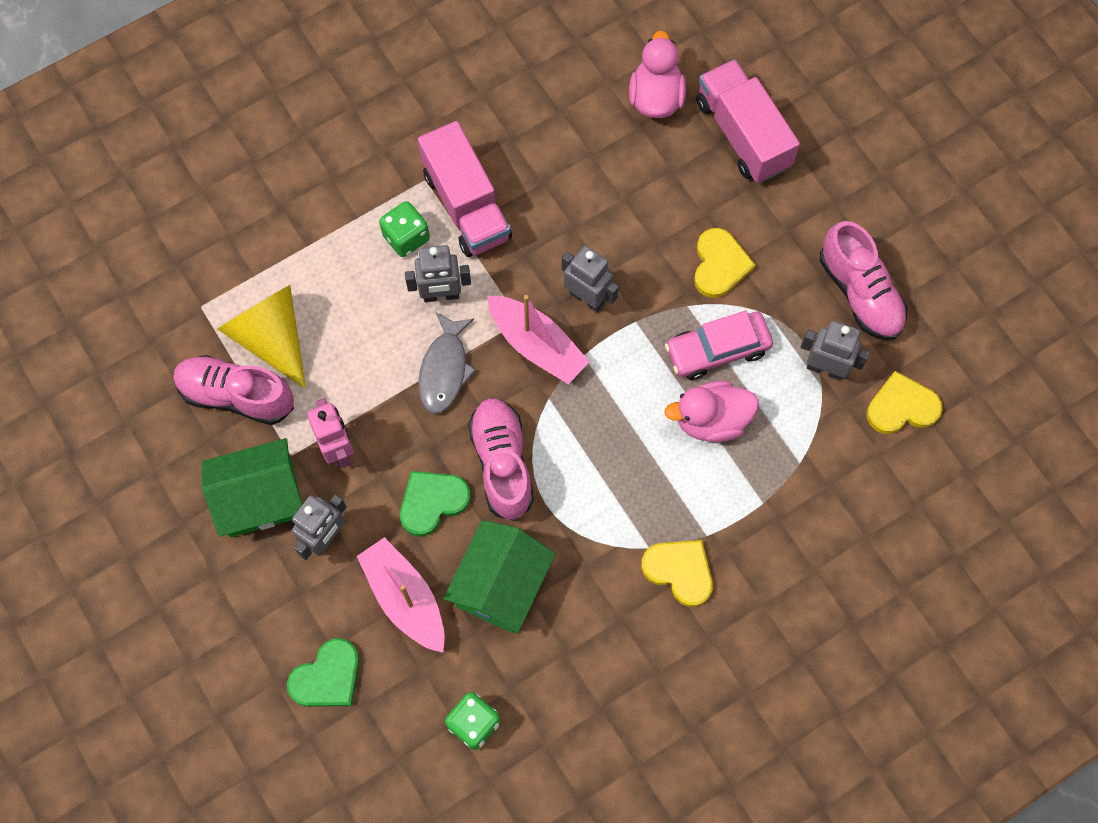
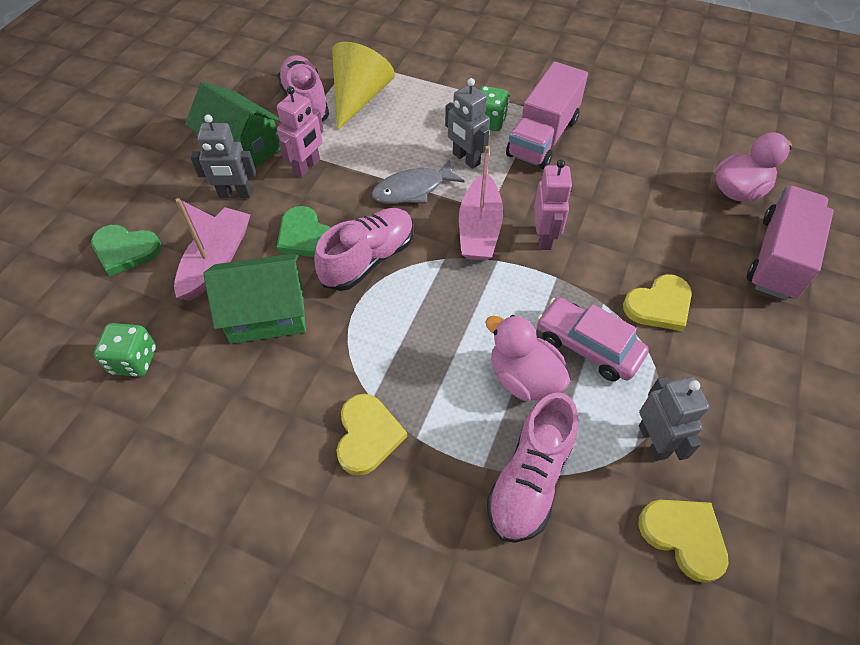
camera: 55 degrees right, 15 degrees down
(432, 502) = (305, 236): green heart -> green heart turned 150 degrees counterclockwise
(587, 298) = (544, 237): grey robot -> pink robot
(860, 293) = (749, 426): pink shoe -> pink shoe (530, 479)

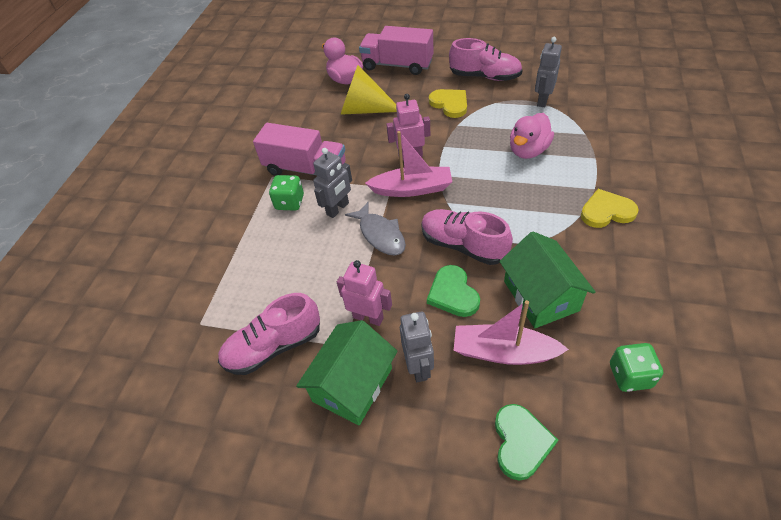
camera: 95 degrees left, 5 degrees down
(305, 236) = (453, 293): green heart -> green heart turned 120 degrees clockwise
(359, 98) = (263, 301): yellow cone -> yellow cone (364, 109)
(530, 479) = (591, 140): pink shoe -> pink shoe (485, 76)
(587, 346) = (492, 128): pink car -> none
(653, 441) = (542, 100): grey robot -> grey robot turned 45 degrees counterclockwise
(684, 536) = (589, 88): yellow heart -> none

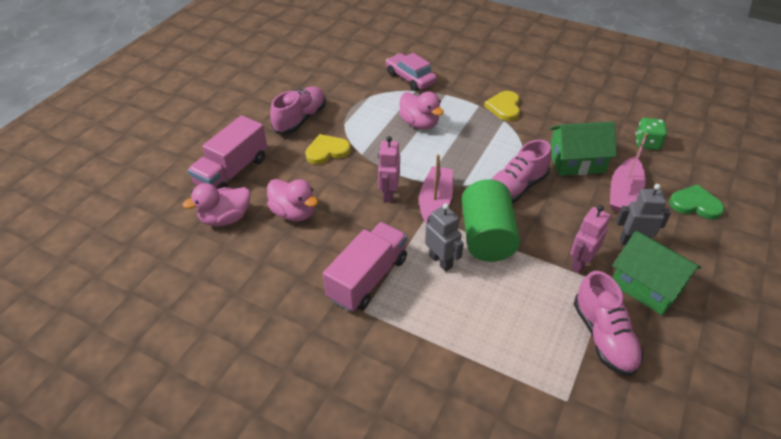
camera: 80 degrees left, 5 degrees down
(289, 202) = (415, 300): green dice -> none
(364, 109) = (294, 213): yellow cone -> pink duck
(380, 234) = (486, 236): grey fish -> green cylinder
(453, 293) = (565, 206): green heart -> none
(542, 100) = (359, 98): grey robot -> none
(605, 125) = (410, 78): none -> pink car

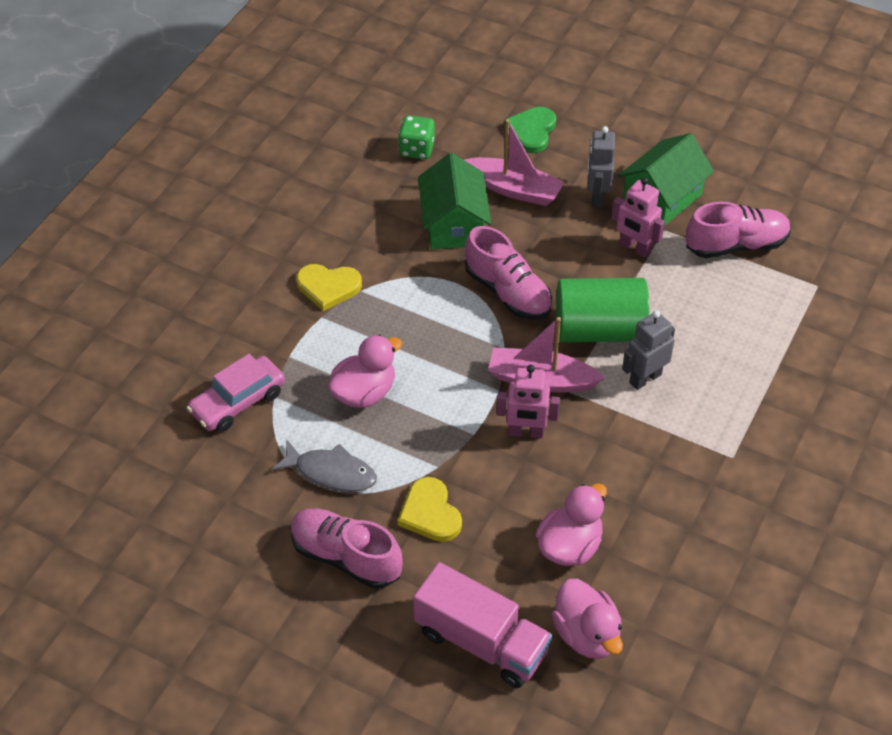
camera: 90 degrees left, 5 degrees up
(359, 112) = (331, 472): none -> grey fish
(367, 278) = (681, 454): pink truck -> none

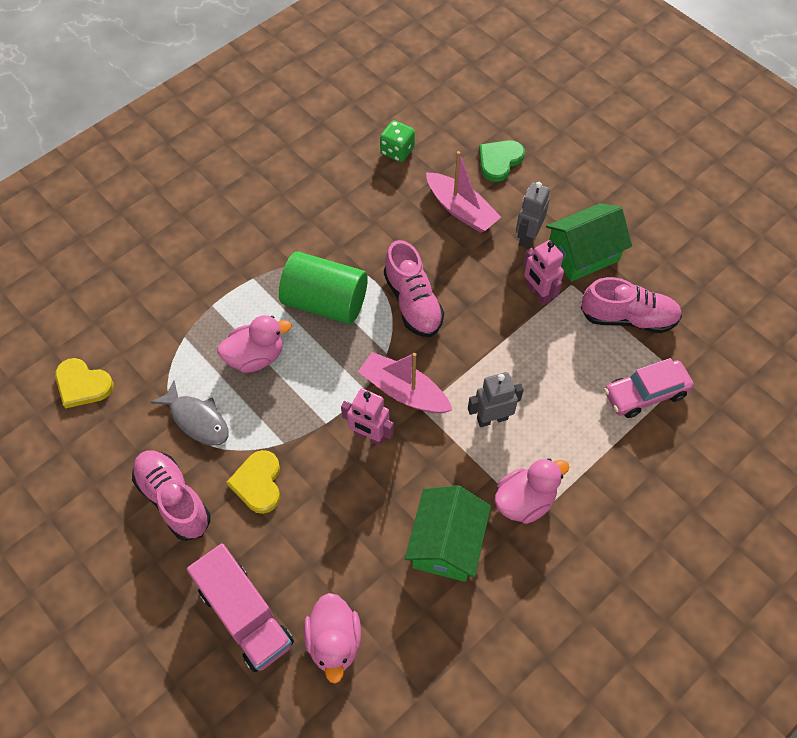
camera: 20 degrees right, 10 degrees up
(238, 402) = (154, 333): pink car -> pink car (645, 394)
(328, 287) = (270, 253): yellow heart -> yellow heart (82, 385)
(454, 224) = (396, 227): green house -> green house (446, 543)
(569, 546) = (357, 554): pink duck -> pink duck (525, 501)
(599, 330) = (473, 361): green cylinder -> green cylinder (325, 302)

